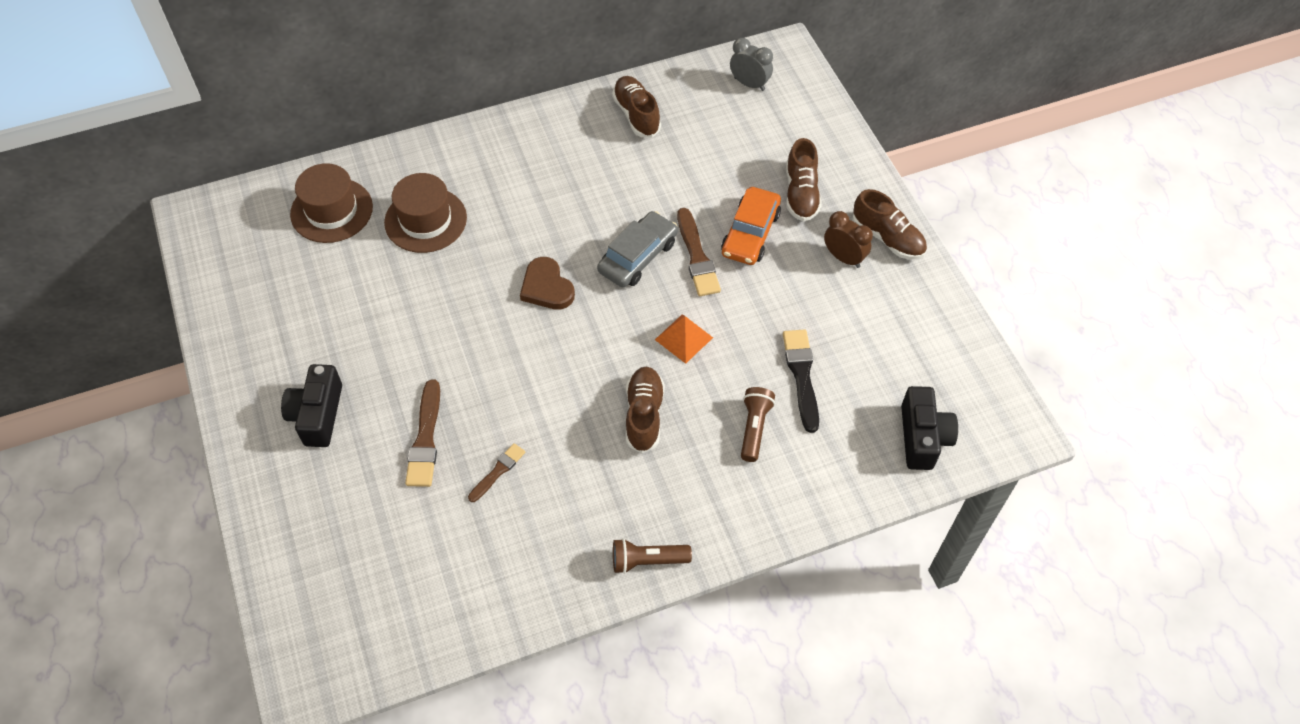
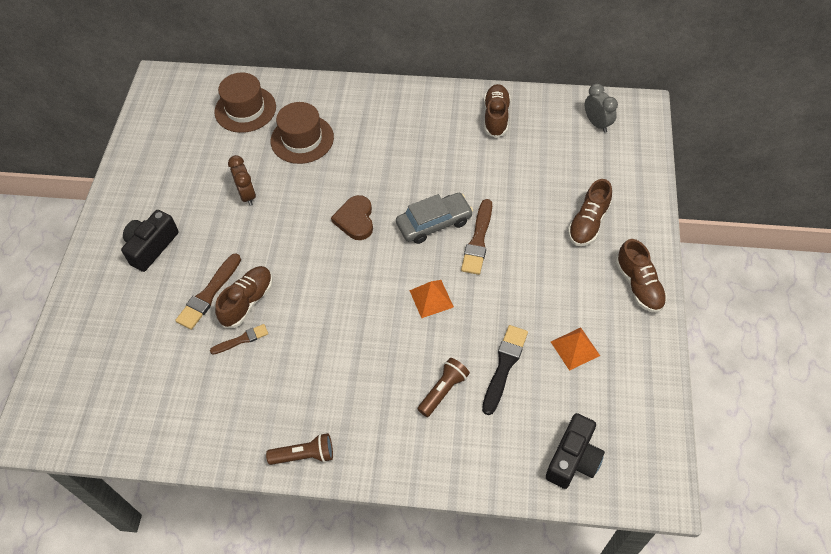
camera: 30 degrees right, 0 degrees up
(644, 415) = (367, 344): brown shoe -> brown shoe (247, 302)
(647, 560) = (304, 455): brown flashlight -> brown flashlight turned 150 degrees clockwise
(750, 233) = (529, 238): orange car -> none
(843, 258) = (593, 287): brown clock -> brown clock (247, 195)
(861, 328) = (575, 348): none -> orange pyramid

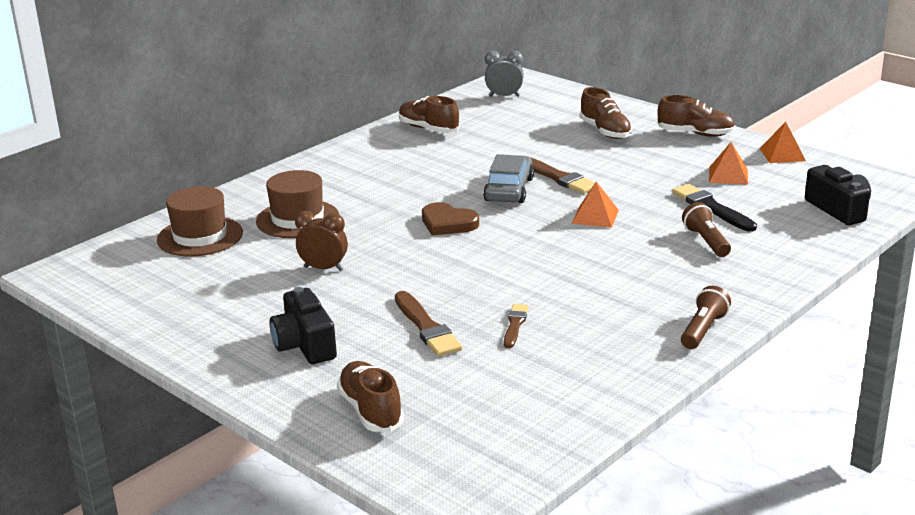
camera: 55 degrees left, 30 degrees down
(247, 302) = (469, 308): brown shoe -> brown shoe (371, 410)
(651, 368) = (782, 154): none -> orange pyramid

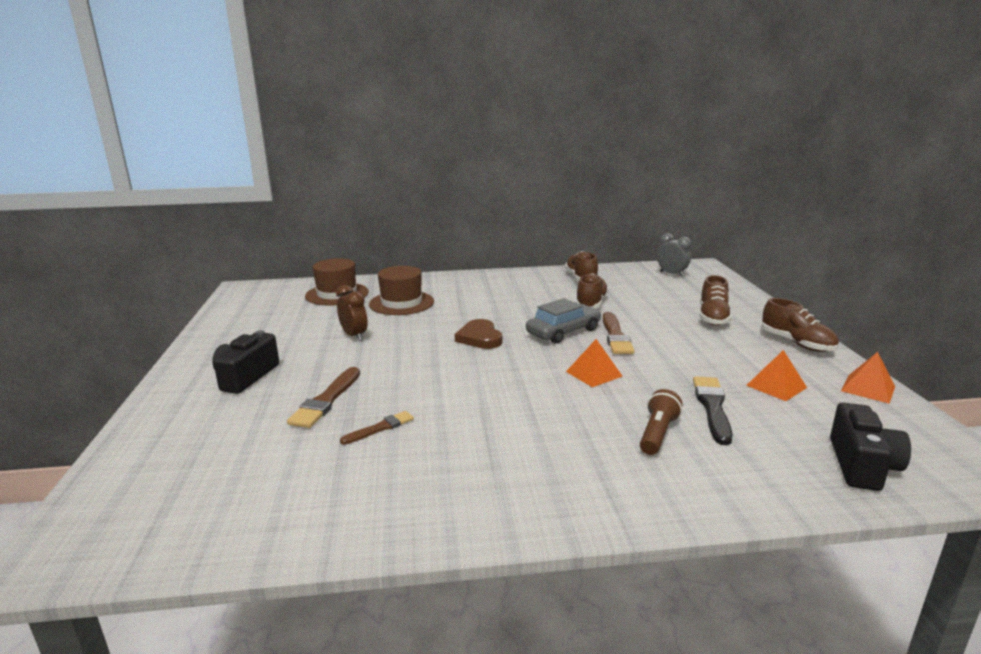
camera: 40 degrees right, 5 degrees down
(371, 410) = (177, 441): brown shoe -> brown shoe (591, 303)
(703, 330) = (510, 516): brown flashlight -> none

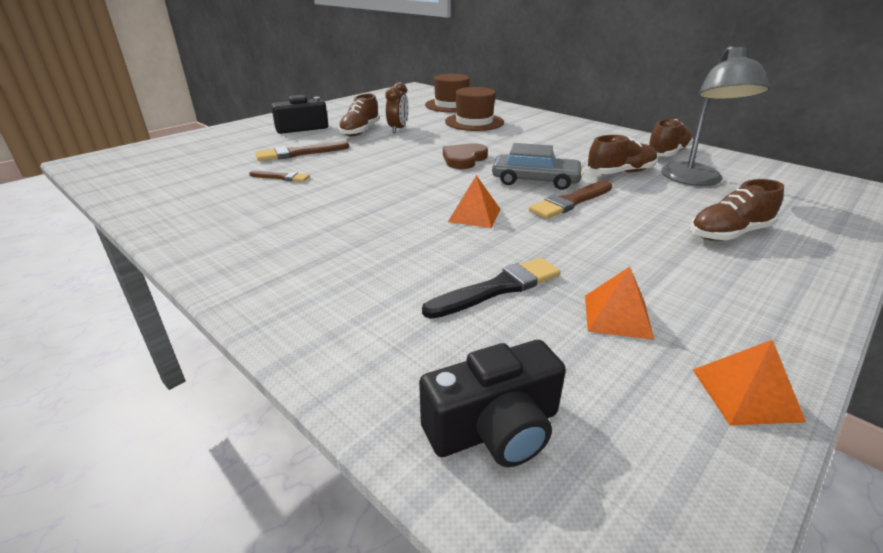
camera: 50 degrees right, 10 degrees up
(633, 291) = (695, 180): none -> grey lamp
(657, 434) = (400, 274): brown flashlight -> none
(672, 274) = (793, 183): grey clock -> none
(797, 343) = (778, 303): brown shoe -> brown shoe (360, 131)

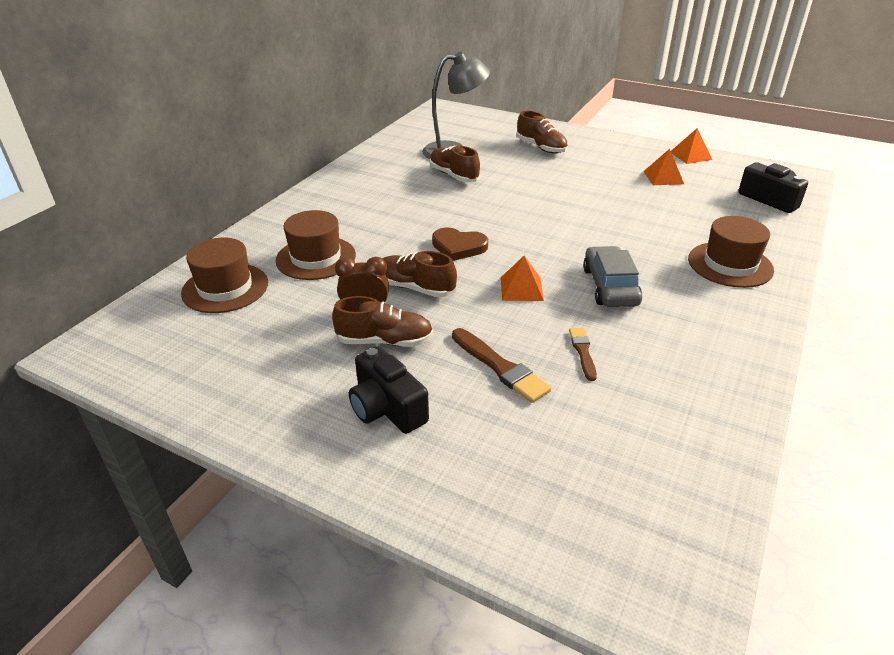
camera: 105 degrees left, 5 degrees up
(324, 284) = (730, 264): none -> brown hat
(474, 215) = (582, 226): orange pyramid -> orange pyramid (521, 288)
(497, 288) = (671, 208): black brush -> none
(535, 180) = (494, 208): grey car -> grey car (610, 286)
(571, 202) = (529, 192): brown brush -> none
(667, 153) = (394, 157): brown shoe -> brown shoe (415, 288)

